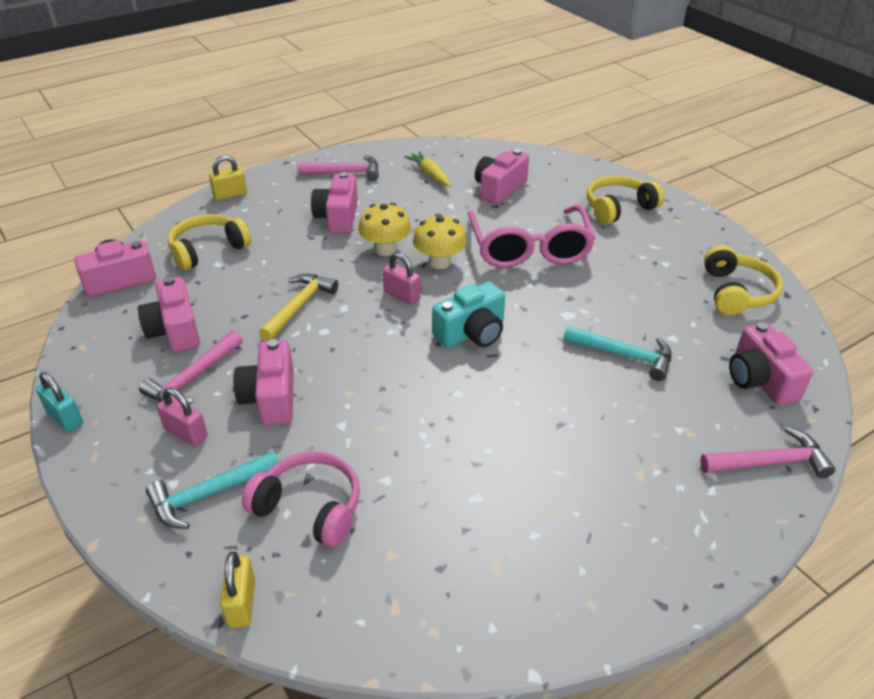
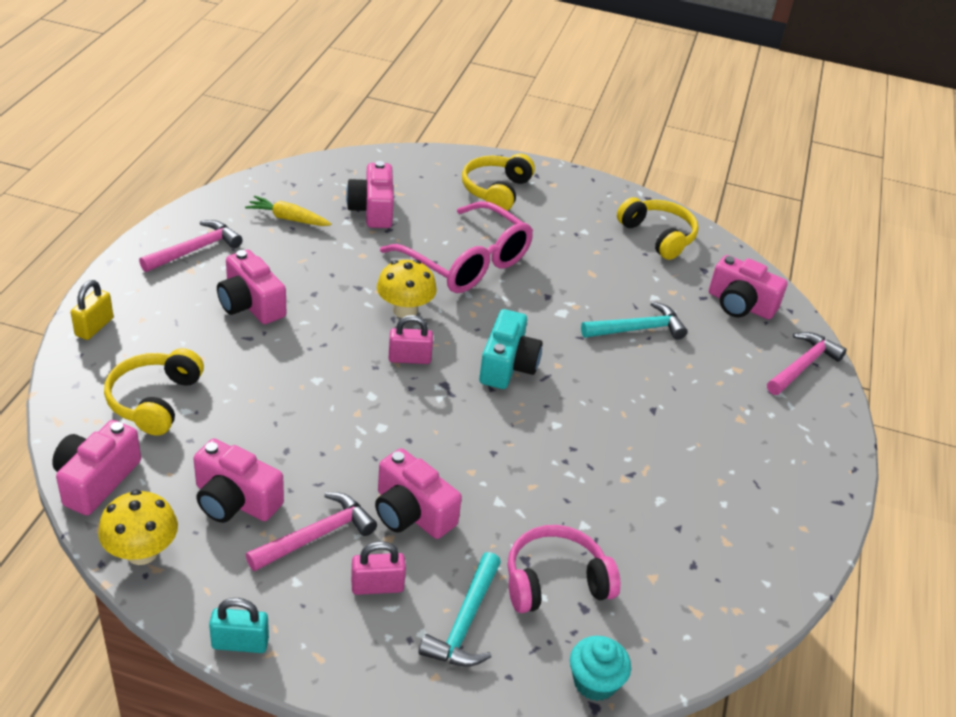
camera: 45 degrees left, 0 degrees up
(193, 378) = (317, 535): pink hammer -> pink hammer turned 120 degrees counterclockwise
(242, 603) = (594, 682): yellow padlock -> turquoise cupcake
(299, 306) = (328, 414): yellow hammer -> none
(385, 249) = (340, 319): yellow mushroom -> yellow mushroom (142, 552)

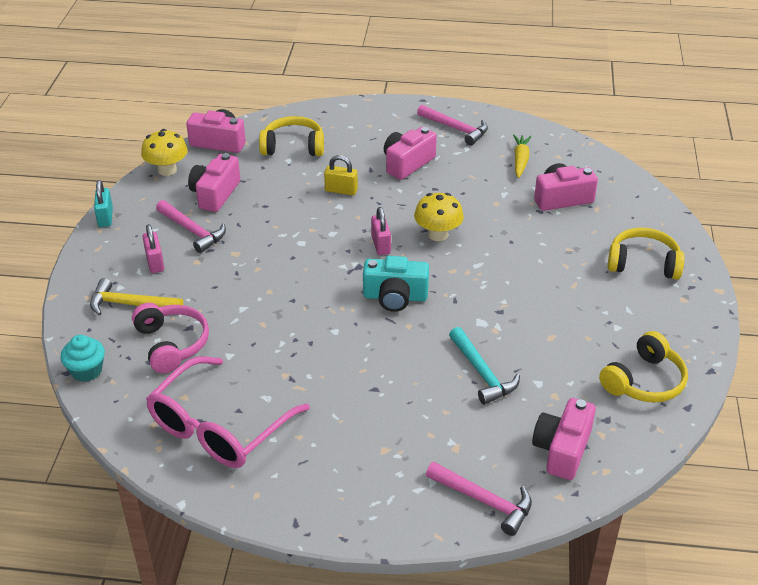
camera: 85 degrees right, 0 degrees up
(94, 327) = (353, 110): yellow padlock -> yellow padlock (341, 190)
(412, 512) = (222, 268): pink camera -> none
(465, 623) = (130, 304): turquoise hammer -> yellow hammer
(467, 263) = (520, 259): pink glasses -> pink glasses (219, 427)

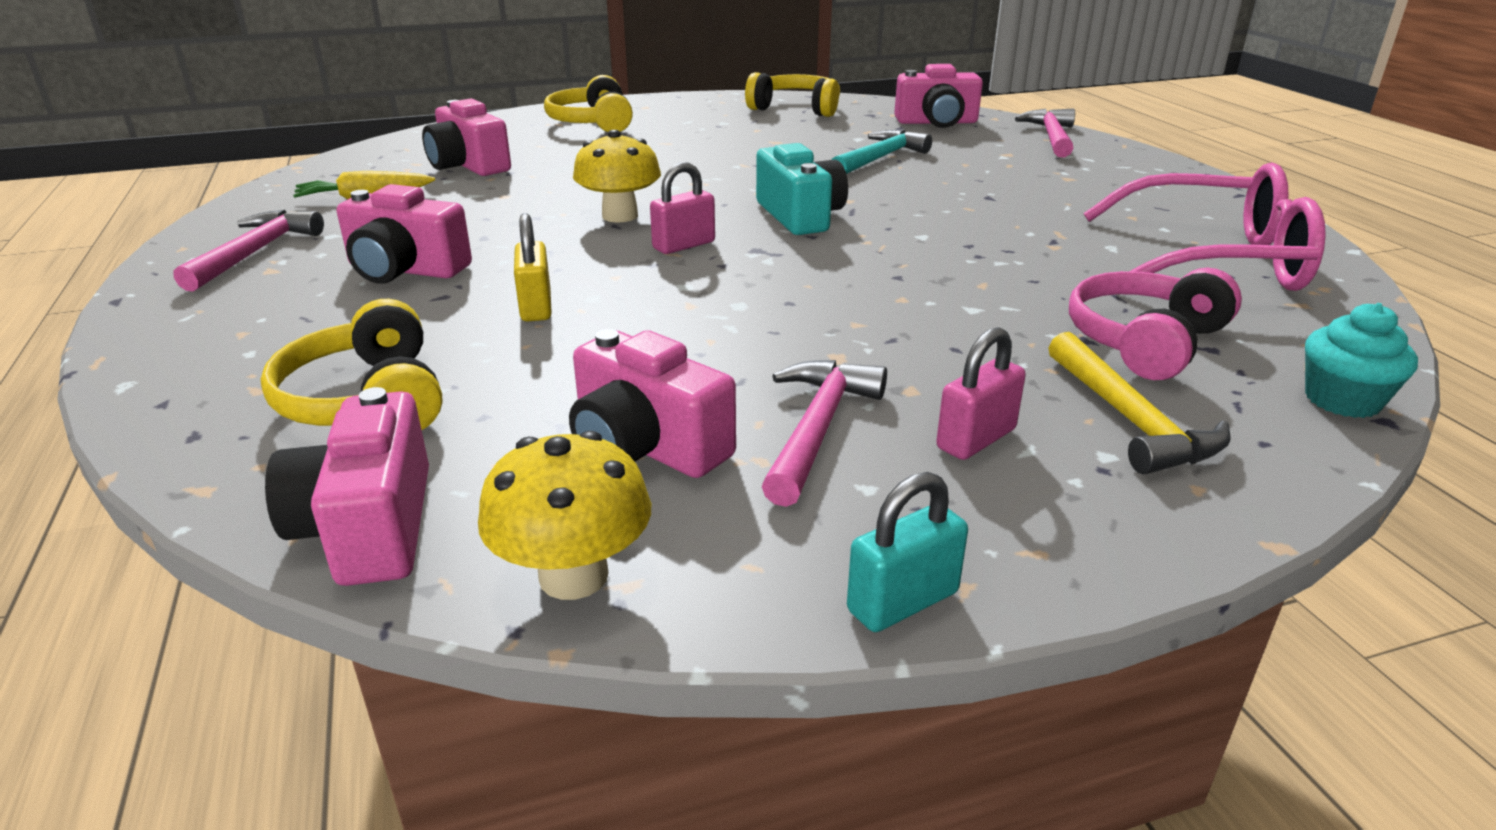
camera: 115 degrees left, 10 degrees down
(215, 194) = (646, 446): pink camera -> pink camera turned 45 degrees clockwise

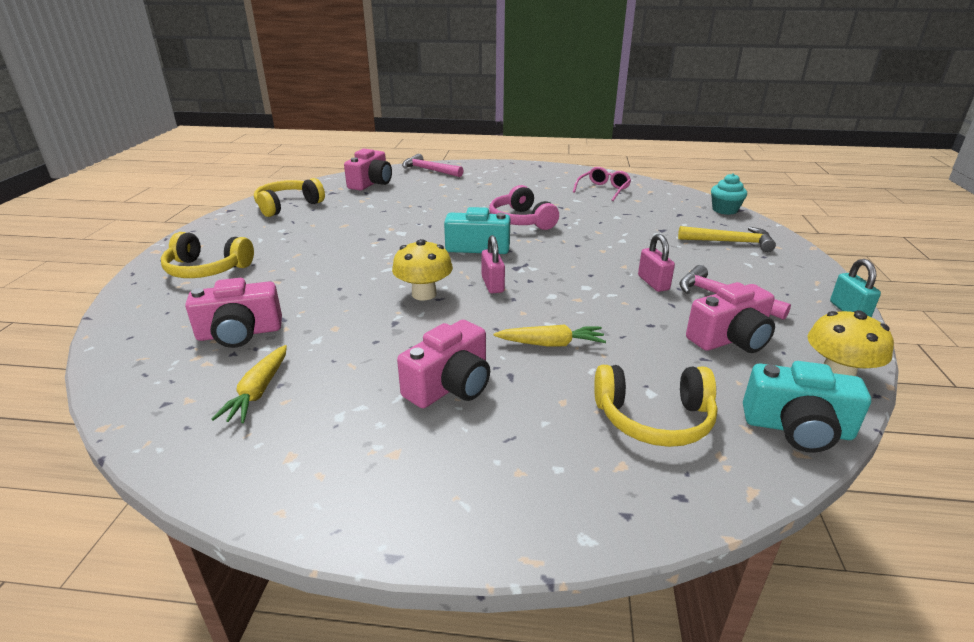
camera: 65 degrees left, 0 degrees up
(255, 252) = (342, 461): pink hammer -> none
(369, 527) = (797, 428): pink camera -> turquoise camera
(536, 307) = (551, 344): yellow padlock -> yellow carrot
(880, 158) = (411, 209): turquoise hammer -> none
(976, 439) = (738, 270): pink padlock -> pink padlock (653, 283)
(1145, 342) = (669, 221): pink headphones -> pink headphones (521, 220)
(1214, 261) = (603, 190): pink glasses -> pink glasses, size x0.52

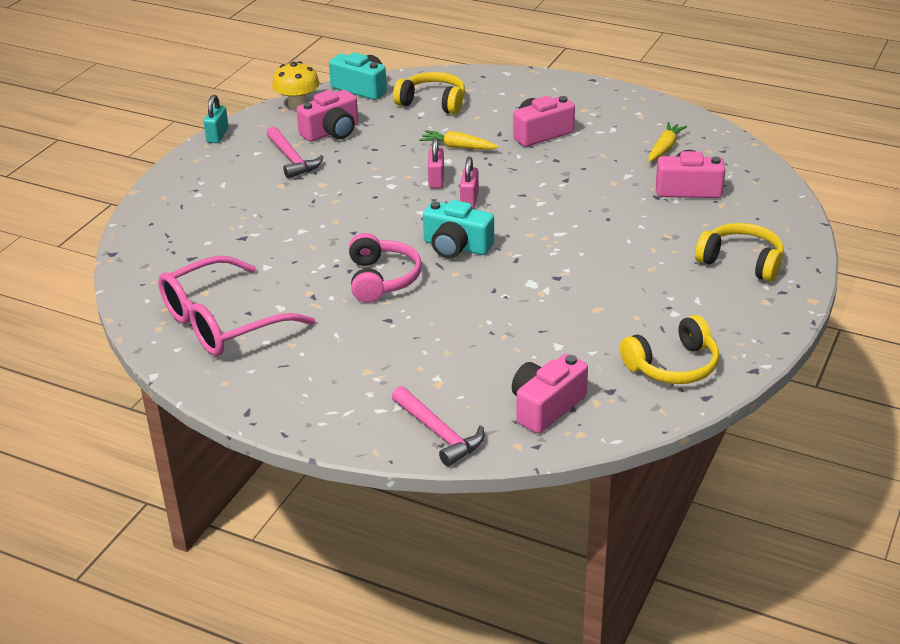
camera: 160 degrees left, 5 degrees up
(424, 294) = (534, 200): yellow mushroom -> none
(603, 190) = (222, 323): pink glasses -> pink glasses, size x1.93
(653, 283) = (330, 180): pink padlock -> pink padlock (436, 180)
(724, 210) = (130, 255): turquoise cupcake -> none
(730, 242) = (199, 210): yellow hammer -> none
(730, 339) = (331, 132): pink camera -> pink camera turned 150 degrees clockwise

